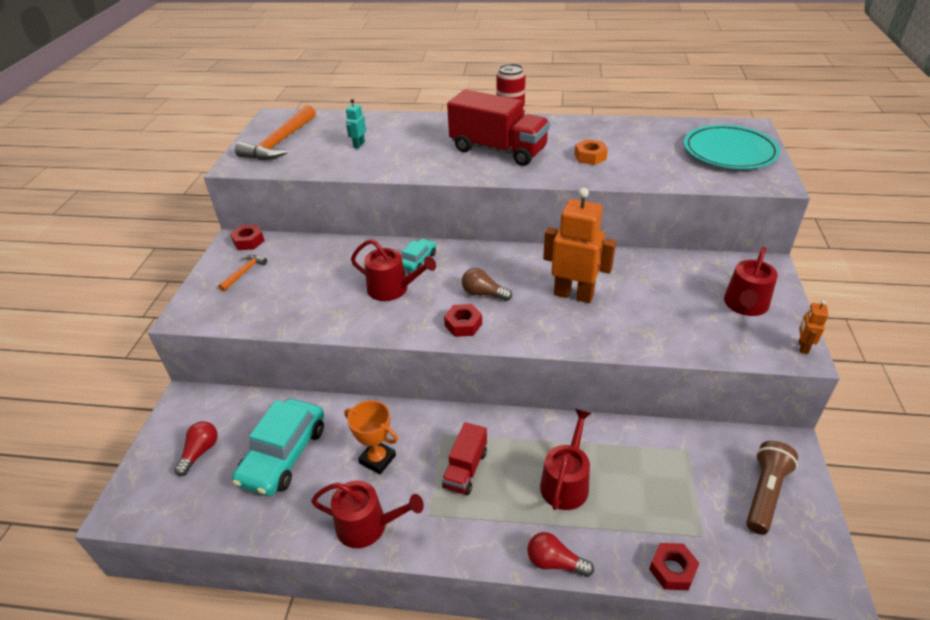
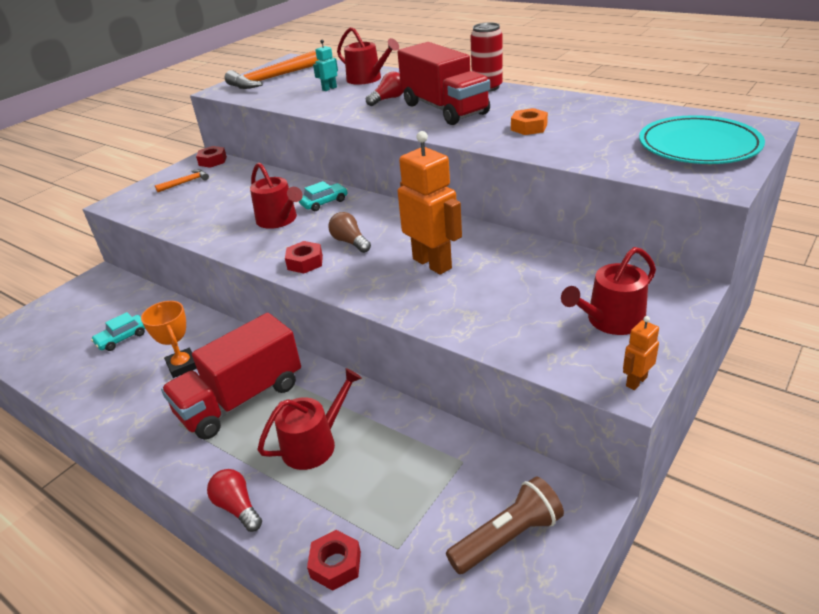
camera: 30 degrees right, 5 degrees down
(200, 452) = (73, 317): red light bulb -> red light bulb (388, 99)
(283, 455) = (122, 338): turquoise car -> turquoise car, size x0.51
(368, 525) = (127, 413): red watering can -> red watering can (367, 79)
(465, 469) = (241, 399): red truck -> red truck, size x1.85

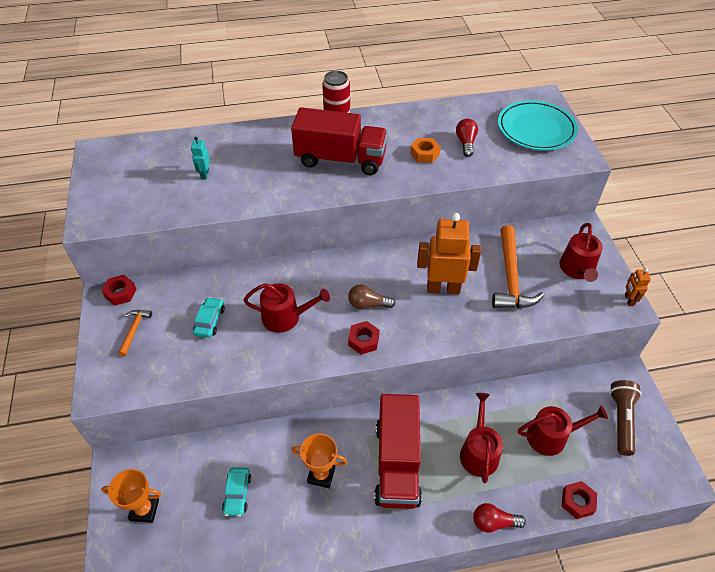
camera: 50 degrees left, 15 degrees up
(71, 309) = (144, 510): none -> orange trophy
(271, 79) = (121, 185): orange hammer -> orange hammer (511, 277)
(324, 202) = (295, 281): turquoise car -> turquoise car (210, 321)
(367, 79) = (221, 148): red watering can -> red watering can (551, 436)
(388, 99) = (279, 166): red light bulb -> red light bulb (466, 143)

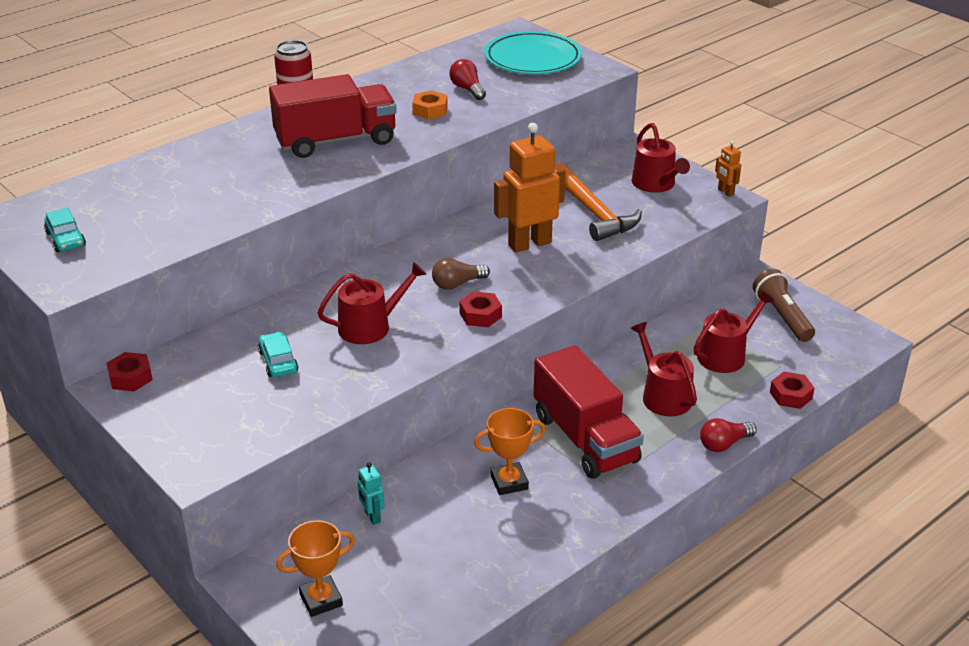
camera: 30 degrees left, 15 degrees down
(134, 330) = (186, 403): orange hammer -> none
(204, 174) = (176, 200): turquoise robot -> turquoise robot (372, 517)
(237, 494) = (425, 538): turquoise car -> turquoise car (66, 239)

